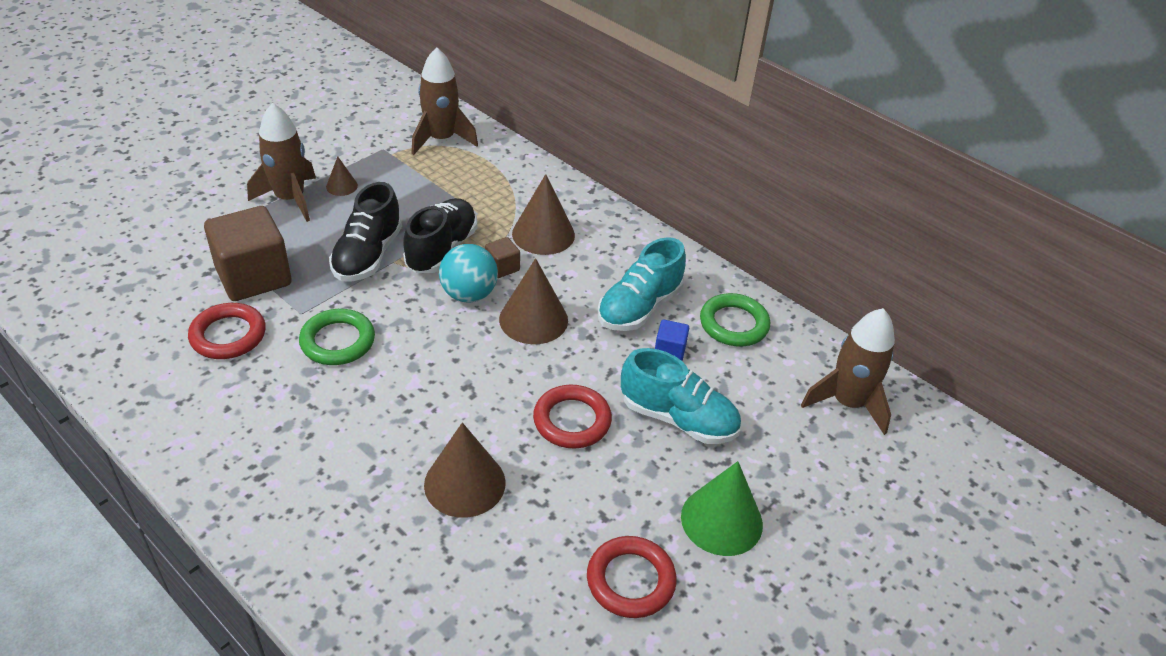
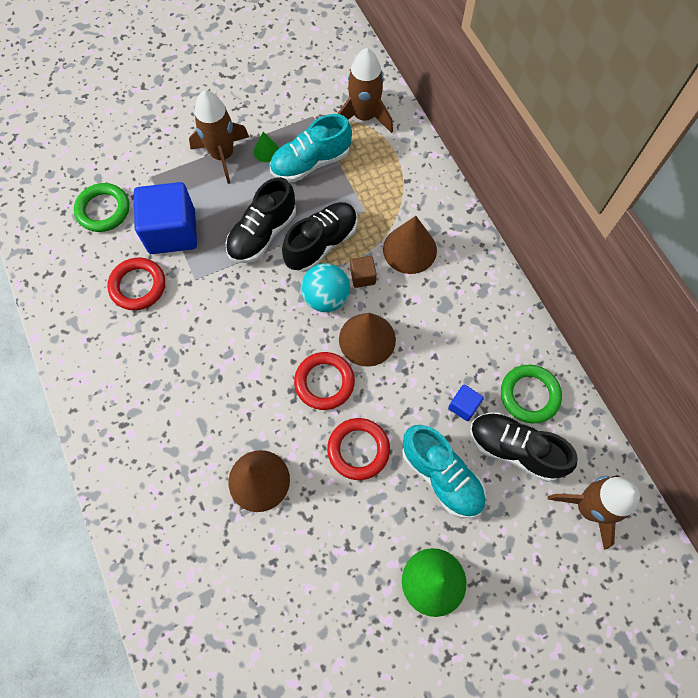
camera: 25 degrees right, 25 degrees up
(254, 276) = (172, 232): brown cube -> blue cube
(337, 341) = (213, 316): green ring -> green ring (103, 210)
(341, 186) = (266, 151): brown cone -> green cone
(630, 580) = (344, 608): red ring -> red ring (324, 382)
(639, 307) = (457, 353): turquoise shoe -> turquoise shoe (311, 163)
(744, 374) = (515, 449): none -> black shoe

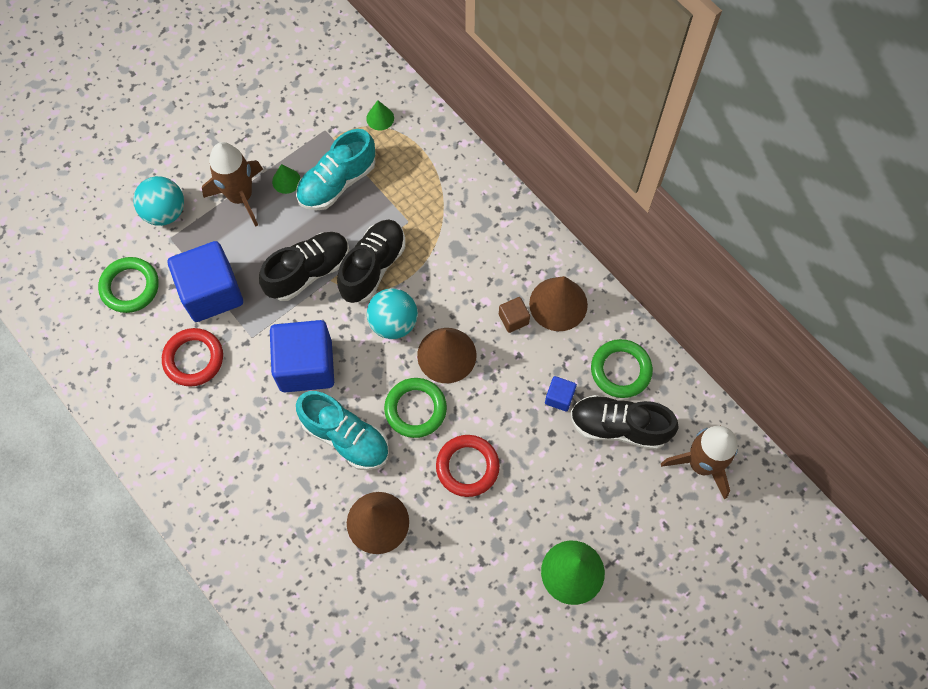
camera: 15 degrees left, 0 degrees up
(153, 154) = (165, 212): none -> turquoise ball
(235, 317) = (306, 366): none -> blue cube
(262, 234) = (308, 272): black shoe -> black shoe turned 150 degrees counterclockwise
(324, 382) = (415, 409): red ring -> green ring
(362, 277) = (425, 292): brown cube -> brown cube (513, 319)
(364, 117) = (380, 118): brown rocket -> green cone
(409, 249) = (465, 251): brown cone -> brown cone (558, 304)
(441, 476) = (555, 471): turquoise shoe -> turquoise shoe (346, 437)

